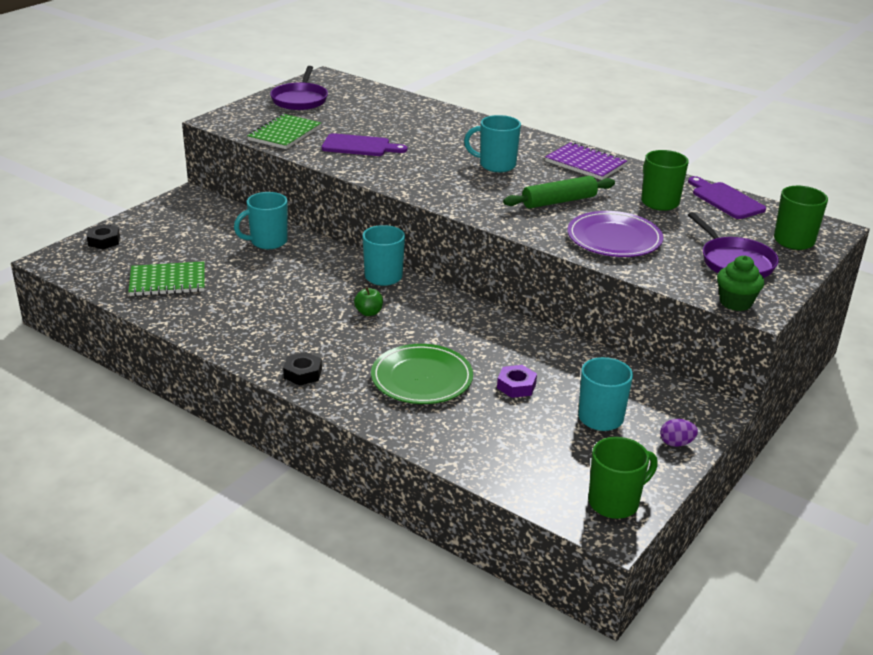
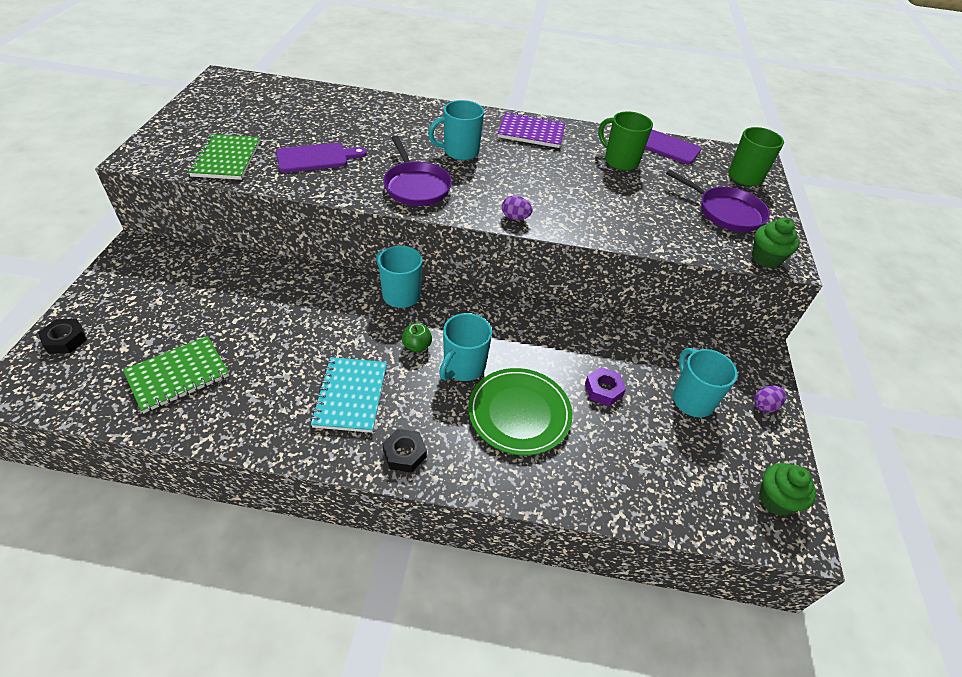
camera: 30 degrees left, 15 degrees up
(267, 242) = (259, 285): turquoise mug -> turquoise mug (463, 367)
(288, 328) = (351, 396): none -> turquoise notebook
(300, 99) = (214, 111): purple pan -> purple pan (416, 186)
(502, 220) = (515, 218): none -> purple egg
(559, 201) = (544, 181): green rolling pin -> none
(614, 238) = (621, 213): purple plate -> none
(615, 502) = (775, 500): green mug -> green cupcake

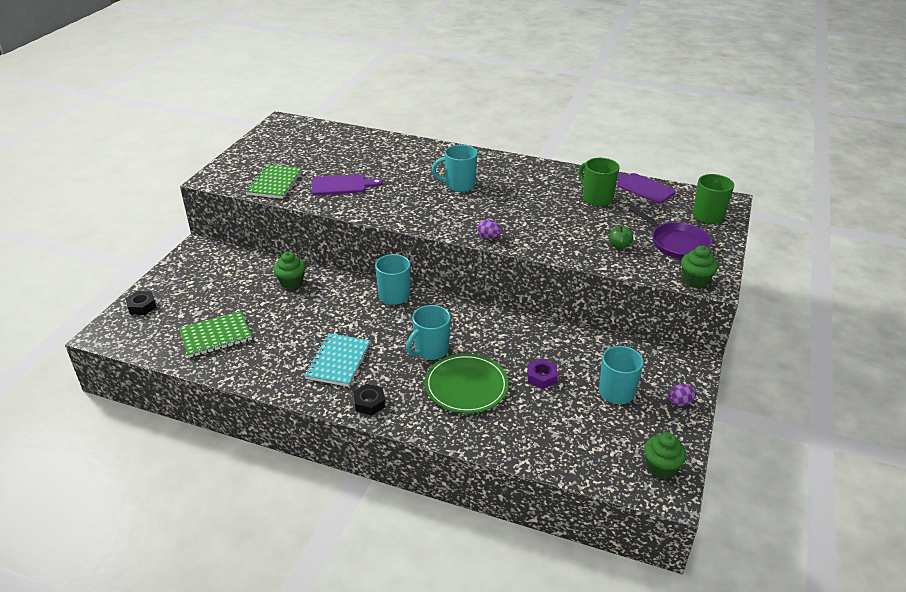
camera: 15 degrees right, 10 degrees down
(268, 288) = (291, 282): none -> green cupcake
(416, 186) = (415, 210): purple pan -> none
(417, 346) = (397, 332): green apple -> green apple (619, 246)
(531, 132) = (525, 172): purple notebook -> none

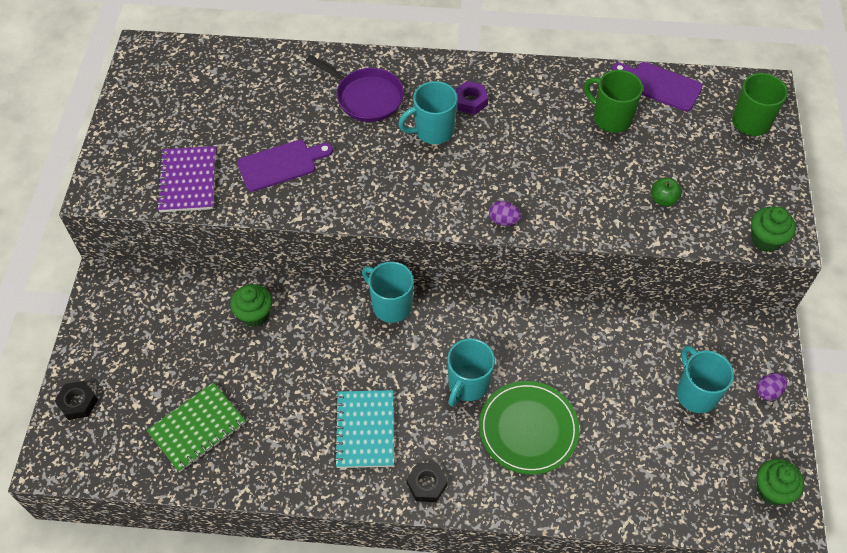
camera: 15 degrees left, 20 degrees up
(274, 183) = (188, 181): green notebook -> purple notebook
(541, 377) = (608, 393): purple nut -> purple nut (470, 101)
(676, 243) = (727, 179): purple pan -> purple pan (366, 97)

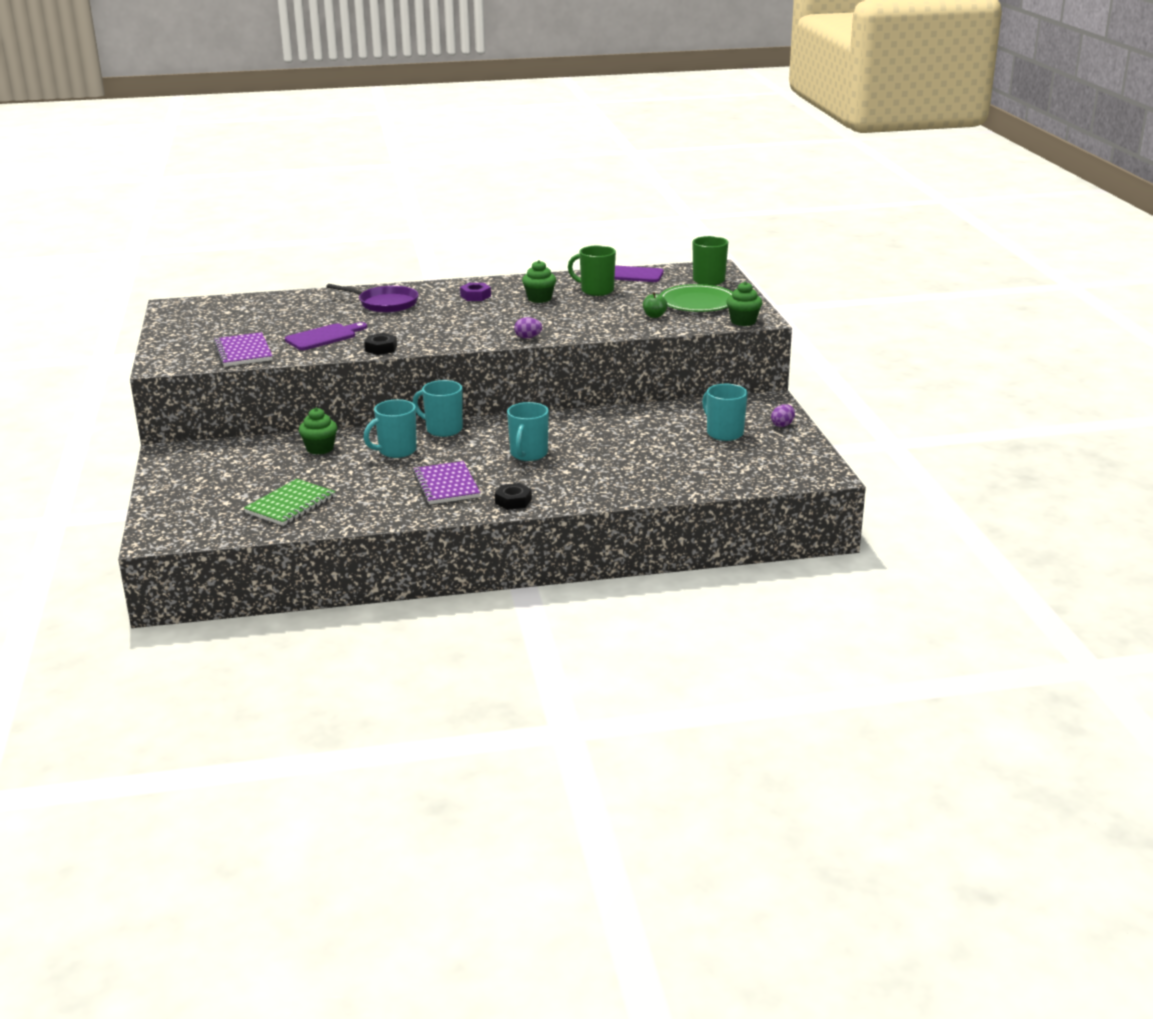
camera: 15 degrees left, 30 degrees down
(78, 402) = (169, 508): black nut -> black nut (381, 348)
(365, 430) = (446, 485): turquoise notebook -> purple notebook
(433, 131) = (450, 310): turquoise mug -> turquoise mug (396, 451)
(528, 429) = (590, 466): green plate -> green plate (698, 302)
(772, 490) = (806, 464): green cupcake -> green cupcake (539, 299)

